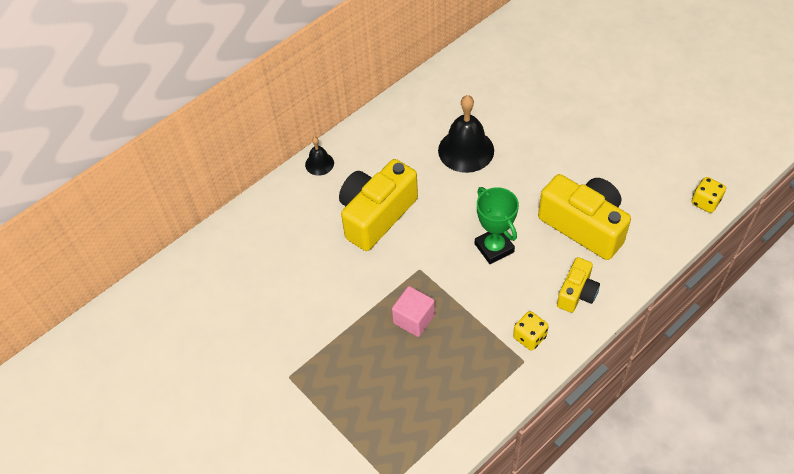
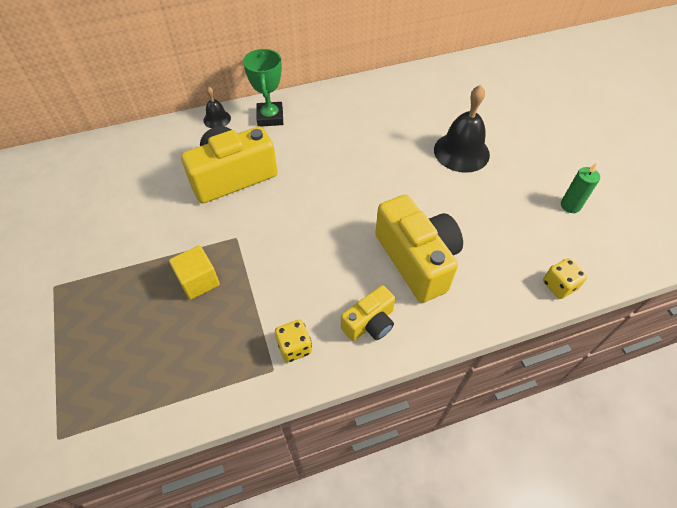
camera: 20 degrees right, 0 degrees up
(414, 319) = (198, 281): pink cube -> yellow cube
(466, 150) = (347, 152): black bell -> black bell (461, 152)
(494, 248) = (316, 246): green trophy -> green trophy (270, 117)
(682, 128) = (570, 205): none -> green candle

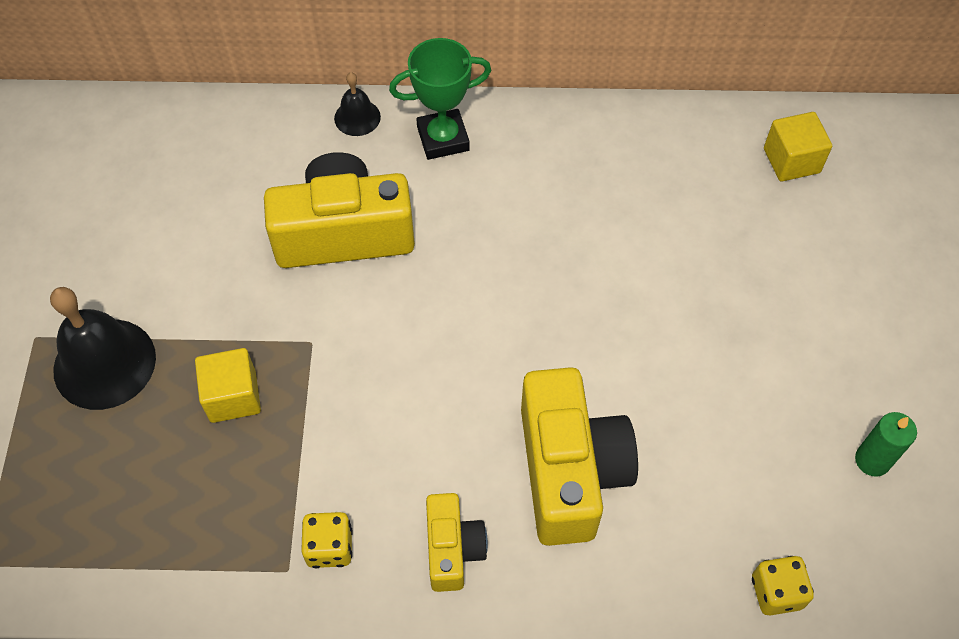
camera: 20 degrees right, 5 degrees up
(270, 117) = (443, 138): green trophy -> green trophy turned 60 degrees clockwise
(370, 323) = (453, 549): yellow camera -> yellow camera turned 75 degrees counterclockwise
(456, 83) = (791, 160): none -> yellow cube
(461, 152) = (734, 301): black bell -> black bell (104, 363)

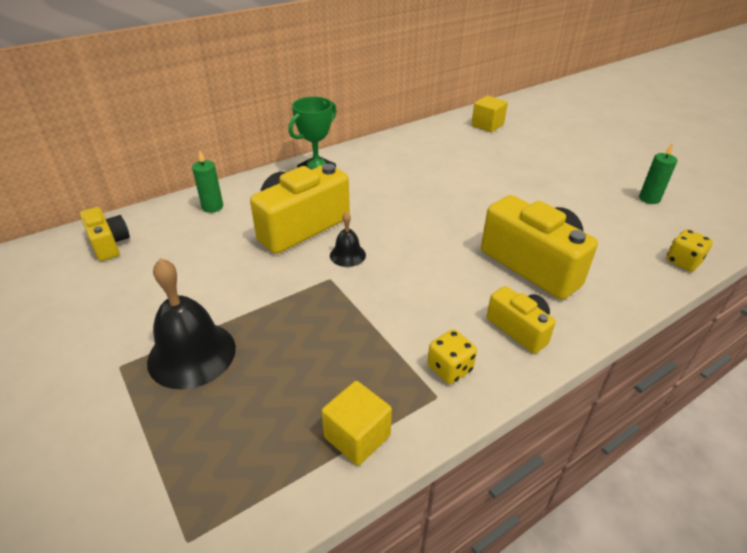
camera: 35 degrees left, 20 degrees down
(122, 144) = (109, 244): none -> yellow camera
(233, 396) = (305, 326): yellow cube -> yellow cube (357, 436)
(269, 139) = (212, 207): none -> green candle
(357, 117) = (259, 181): black bell -> black bell (347, 255)

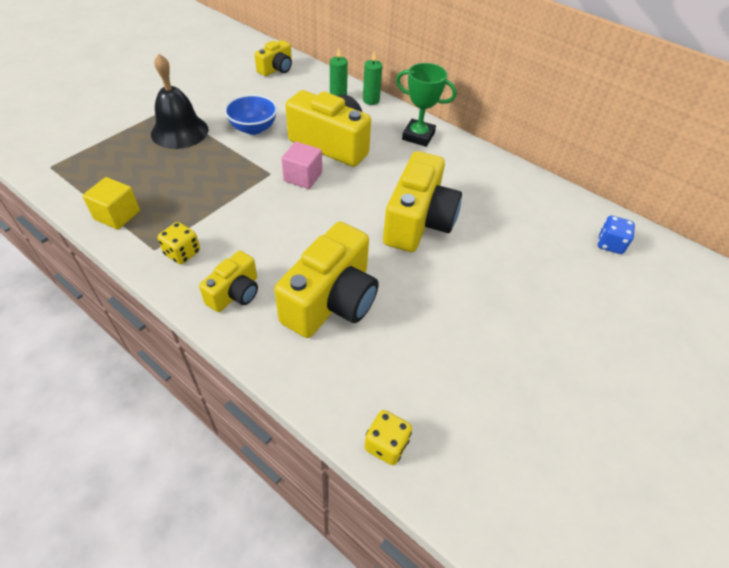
camera: 70 degrees right, 10 degrees up
(231, 281) = (253, 128): none -> blue bowl
(347, 255) = (303, 177): black bell -> pink cube
(441, 198) = (418, 222): none -> yellow camera
(487, 125) = (610, 244): yellow cube -> blue dice
(649, 199) = (522, 420): green candle -> green candle (371, 100)

